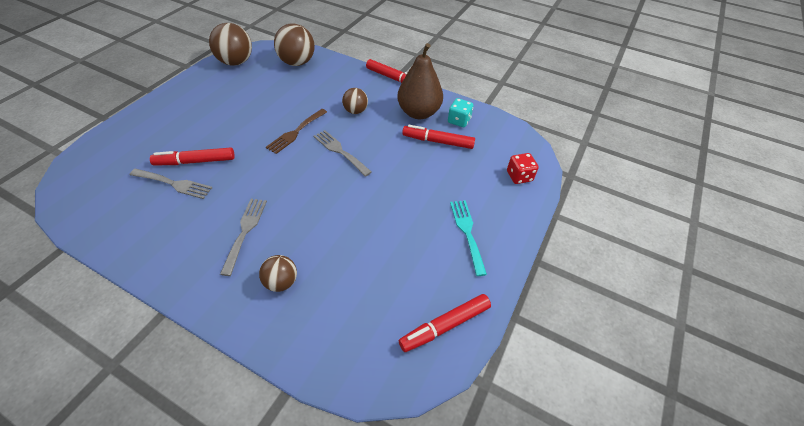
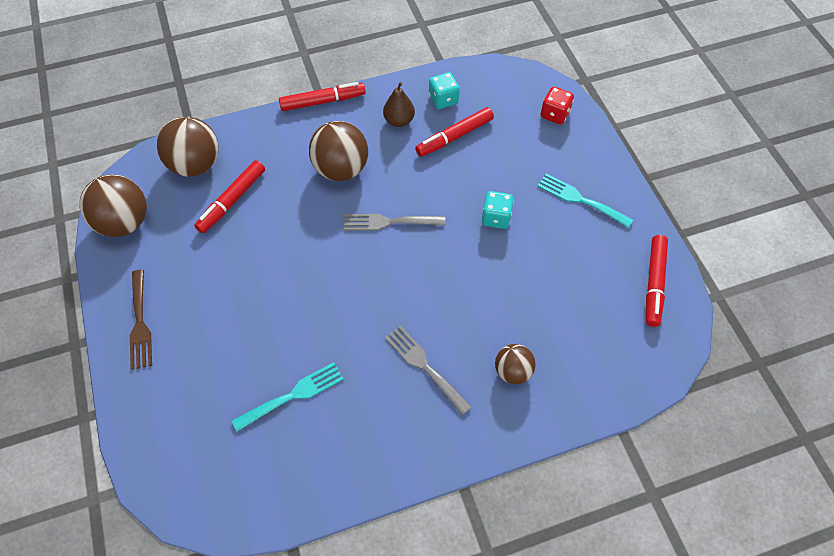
camera: 45 degrees left, 10 degrees up
(174, 184) = (293, 395): grey fork -> turquoise fork
(195, 161) = (275, 358): red marker -> red marker (232, 200)
(296, 132) = (321, 241): brown fork -> brown fork (140, 323)
(355, 111) = (341, 169): brown ball -> brown ball, size x1.71
(399, 197) = (496, 218): none -> turquoise dice
(418, 113) = (399, 121): brown pear -> brown pear, size x0.55

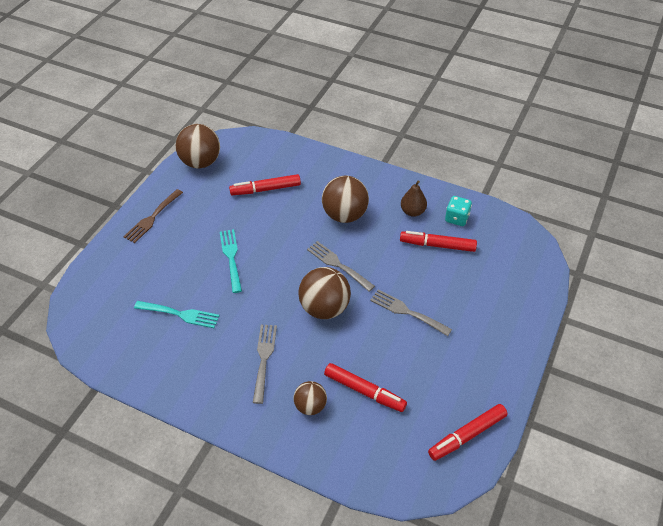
camera: 45 degrees right, 10 degrees down
(195, 165) = (268, 157): brown ball -> brown ball (324, 308)
(323, 101) = (378, 169): red marker -> red marker (364, 391)
(496, 218) = (407, 312): turquoise dice -> grey fork
(554, 114) = (525, 279): red dice -> none
(580, 199) = (478, 344): turquoise fork -> turquoise fork (231, 257)

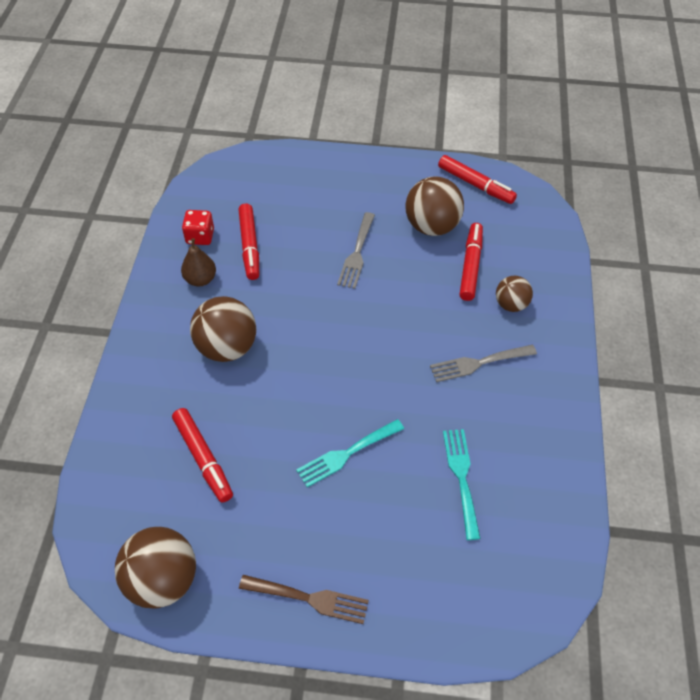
camera: 110 degrees left, 5 degrees up
(324, 308) = (384, 327): brown ball -> brown ball (432, 226)
(338, 265) = (314, 332): grey fork -> none
(457, 218) = (200, 236): turquoise dice -> red dice

